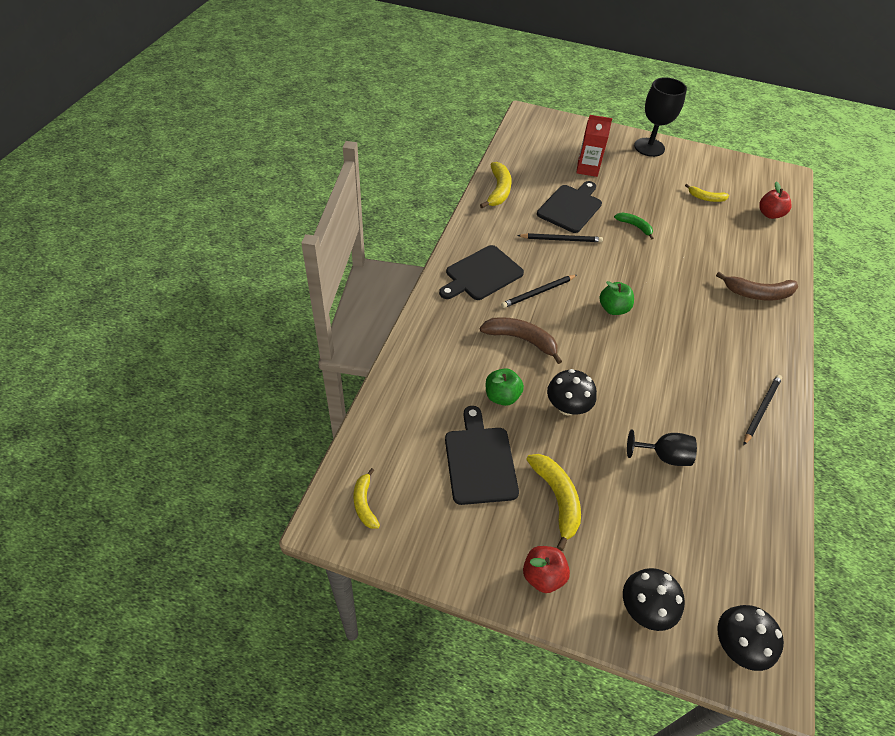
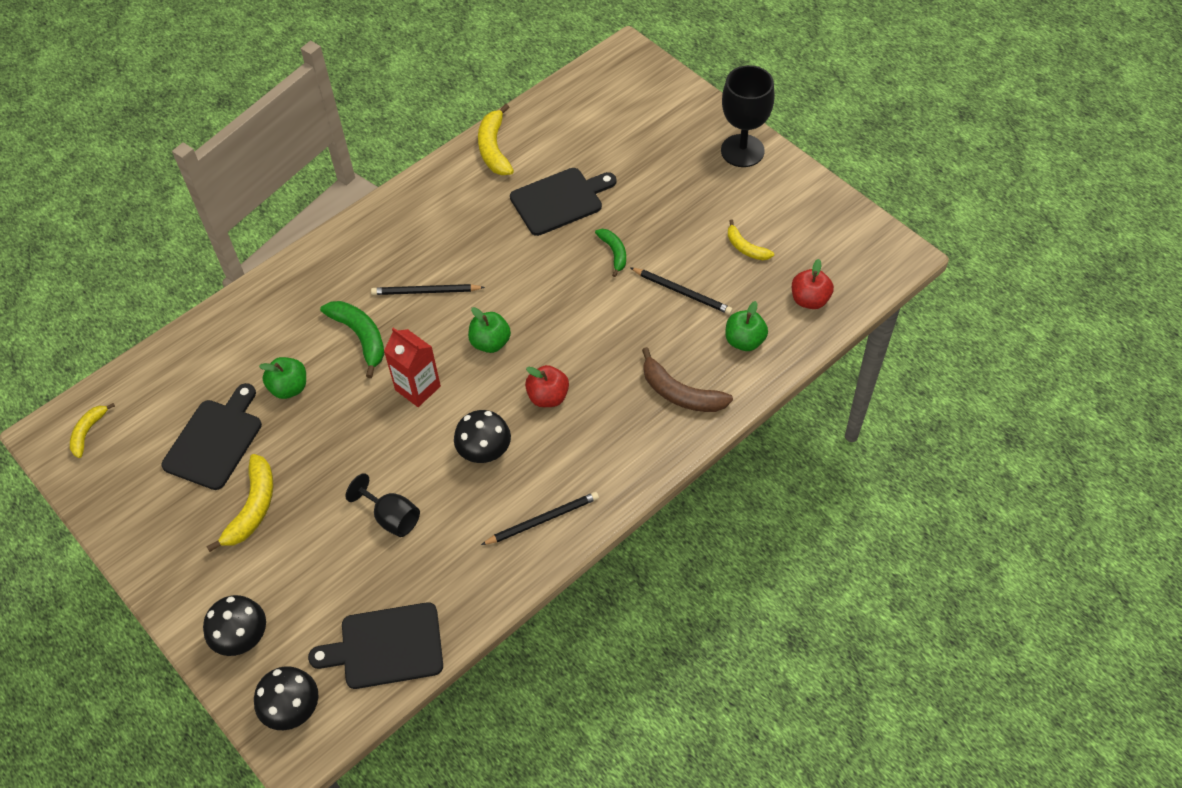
camera: 35 degrees right, 5 degrees up
(481, 274) = (384, 247): black cutting board -> black cutting board (386, 647)
(498, 190) = (494, 149): yellow banana -> yellow banana turned 135 degrees clockwise
(521, 339) = (360, 337): brown banana -> green banana
(543, 576) = (181, 566): red apple -> red apple (548, 397)
(561, 239) = (510, 237): black pencil -> black pencil (682, 292)
(567, 407) = (342, 426): black mushroom -> black mushroom (484, 451)
(587, 169) = (630, 155): red carton -> red carton (418, 388)
(760, 249) = (744, 341): none -> green apple

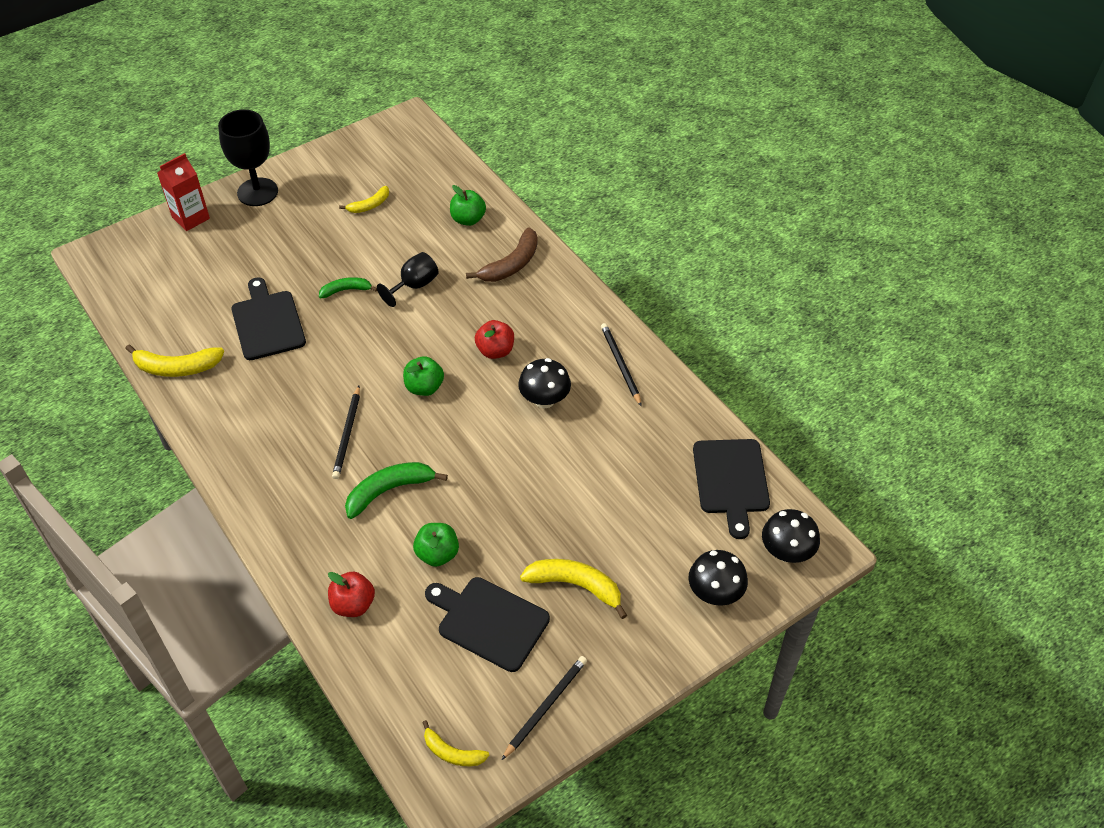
camera: 85 degrees left, 5 degrees down
(391, 517) = (602, 472): black goblet -> black goblet (414, 286)
(418, 388) = (463, 446): red carton -> red carton (190, 218)
(682, 292) = (405, 250): black pencil -> black pencil (546, 706)
(809, 300) = (437, 176): red apple -> red apple (353, 604)

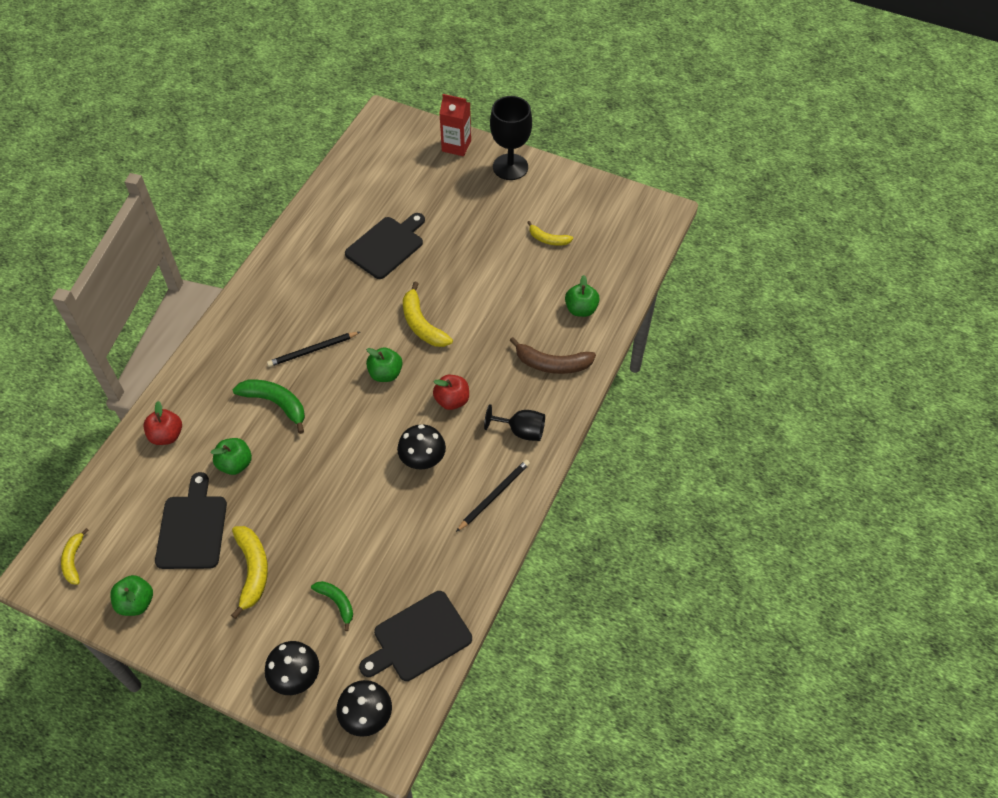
camera: 60 degrees right, 5 degrees up
(177, 368) = (313, 221): yellow banana -> yellow banana (422, 324)
(346, 290) = (449, 273): green banana -> green banana (337, 602)
(414, 286) = (483, 312): black goblet -> black goblet (521, 431)
(546, 706) = (136, 602): black pencil -> green apple

